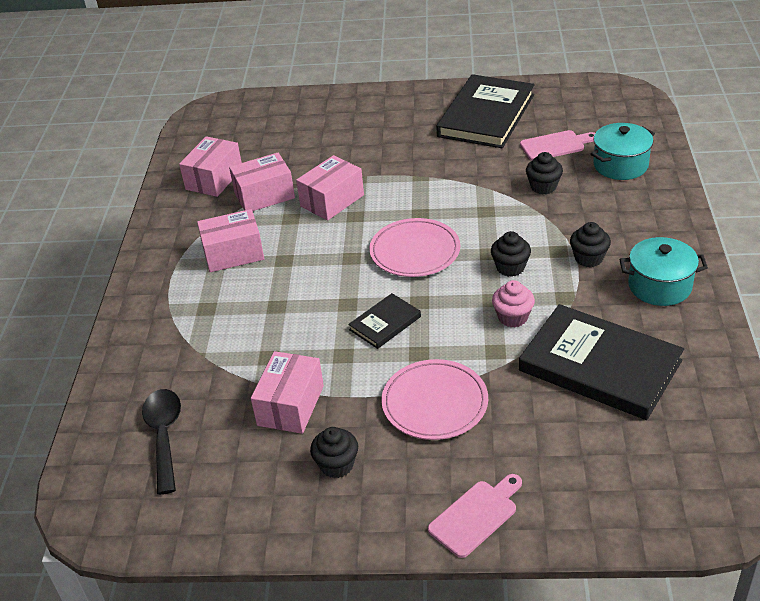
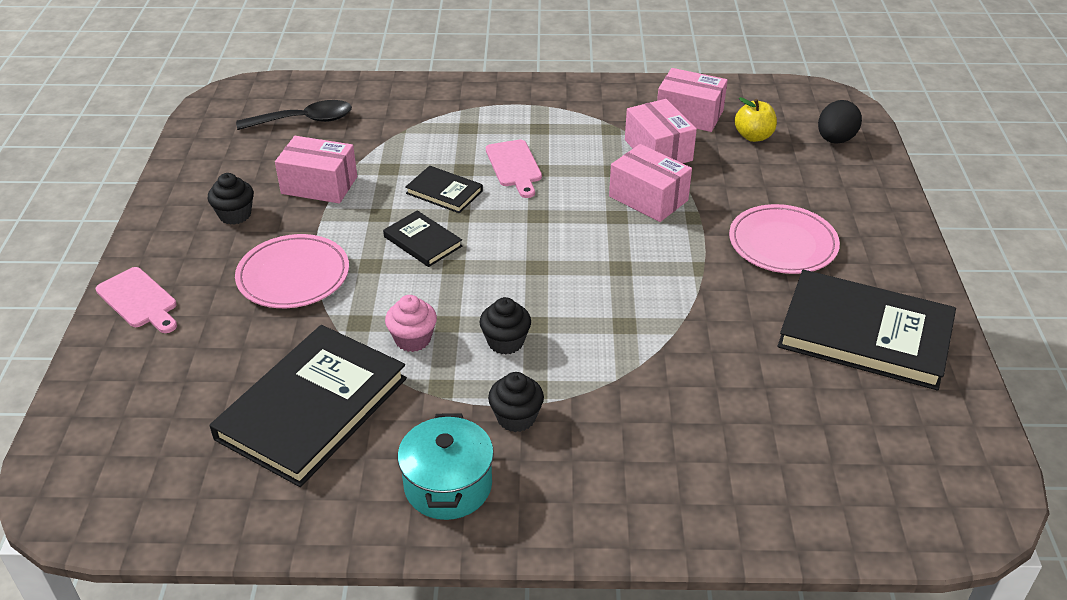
camera: 85 degrees right, 0 degrees up
(233, 253) = (553, 137): pink box -> none
(253, 148) = (753, 136): none -> yellow apple
(264, 113) = (835, 140): none -> black egg
(312, 316) = (444, 192): none -> black book
(415, 251) = (545, 263): pink plate -> pink plate (782, 244)
(543, 187) = (682, 384): black cupcake -> none
(555, 145) = (791, 405): pink cutting board -> pink cutting board (514, 166)
(620, 165) = (743, 478): turquoise pot -> none

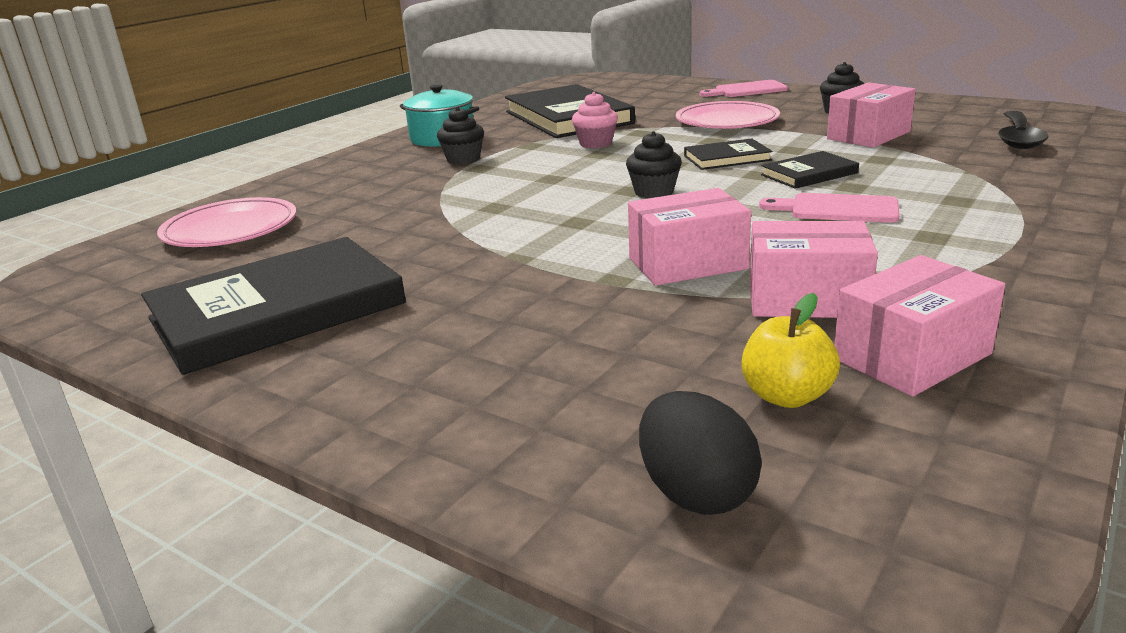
camera: 125 degrees right, 15 degrees down
(505, 342) = (546, 167): black cupcake -> black cupcake (654, 192)
(782, 244) = (485, 318): pink plate -> pink plate (230, 229)

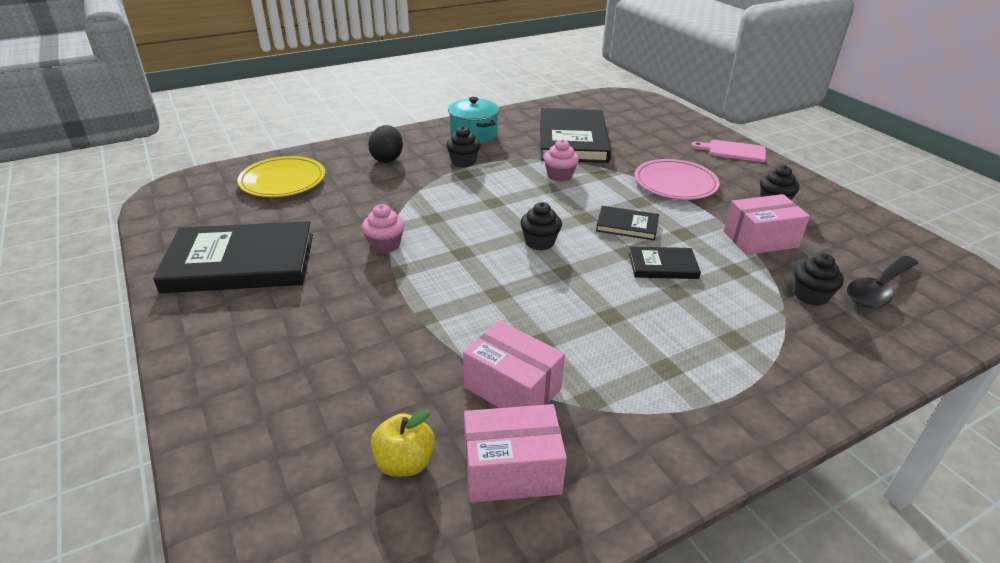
camera: 25 degrees right, 10 degrees up
(230, 229) = (283, 181): pink plate -> yellow plate
(467, 242) = (385, 245): none -> pink cupcake
(687, 263) = (482, 321): pink box -> none
(696, 493) = (281, 506): black egg -> black egg (387, 159)
(837, 209) = (637, 311): pink cutting board -> none
(972, 156) = (810, 296): none -> black cupcake

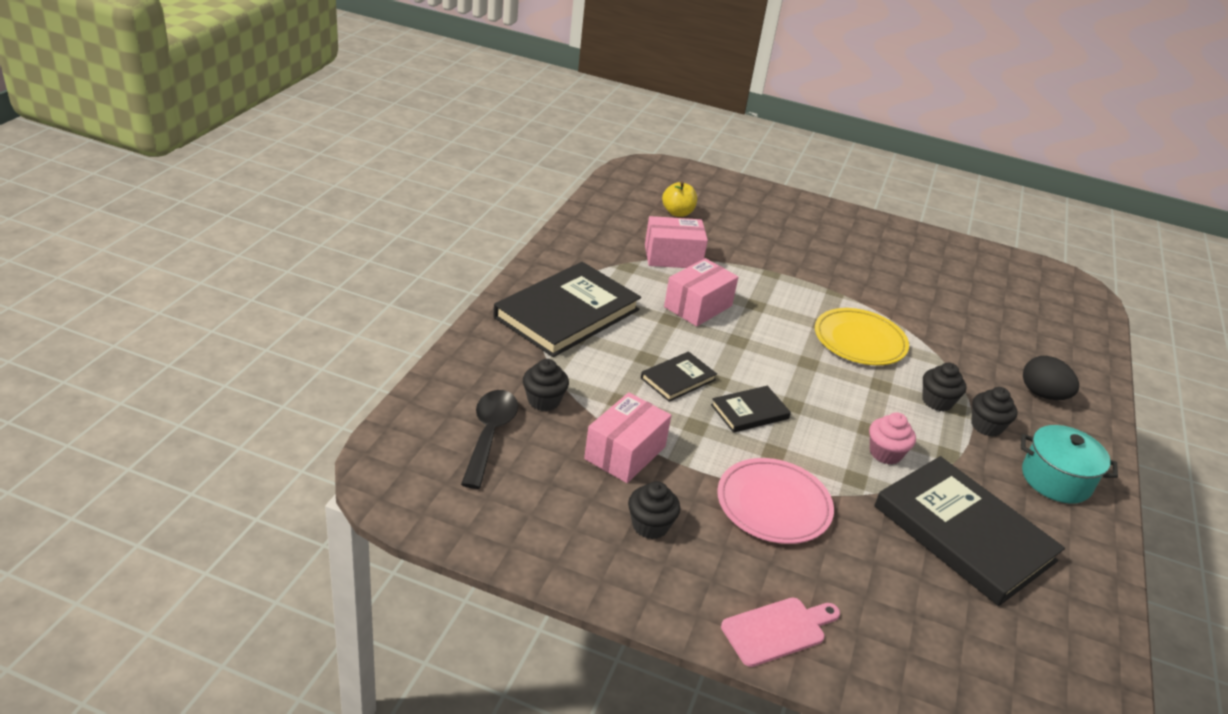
camera: 135 degrees right, 0 degrees up
(240, 263) = (922, 260): black book -> black book (567, 313)
(283, 181) = (1046, 329): yellow plate -> yellow plate (859, 341)
(385, 245) = (876, 308): pink cupcake -> none
(512, 470) = (630, 226): pink box -> pink box (698, 306)
(539, 242) = (789, 359): black cupcake -> black cupcake (937, 401)

